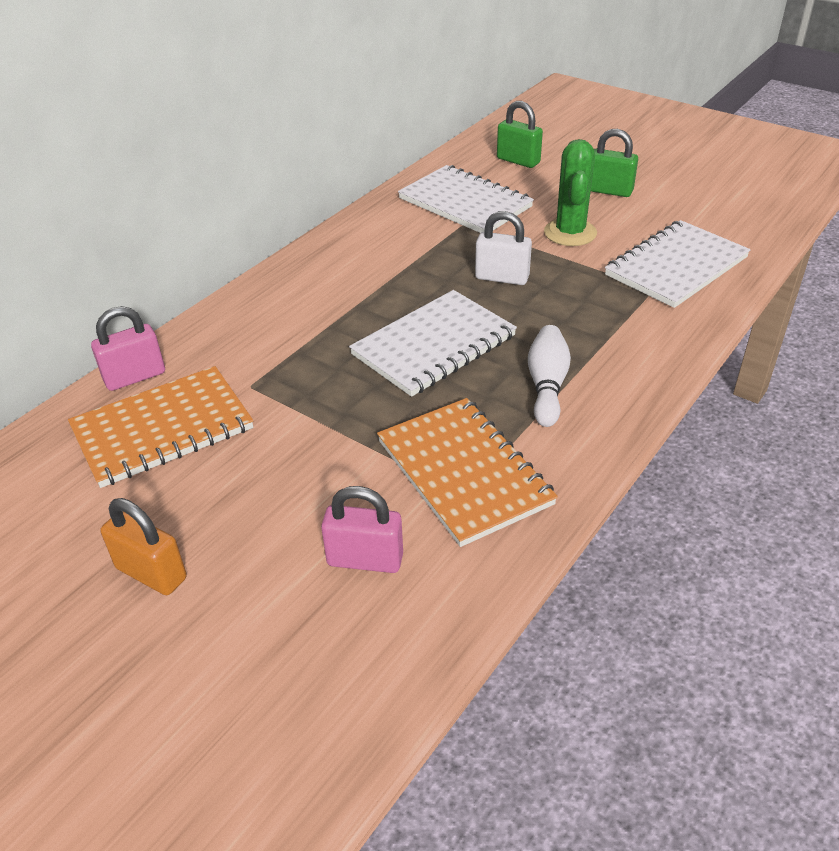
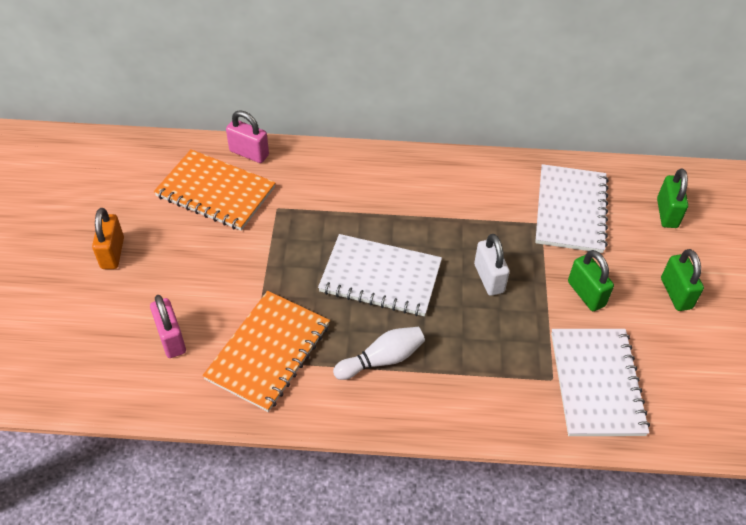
camera: 55 degrees right, 10 degrees up
(570, 233) = (586, 294): green cactus -> green padlock
(676, 266) = (597, 383): white notebook -> white notebook turned 75 degrees clockwise

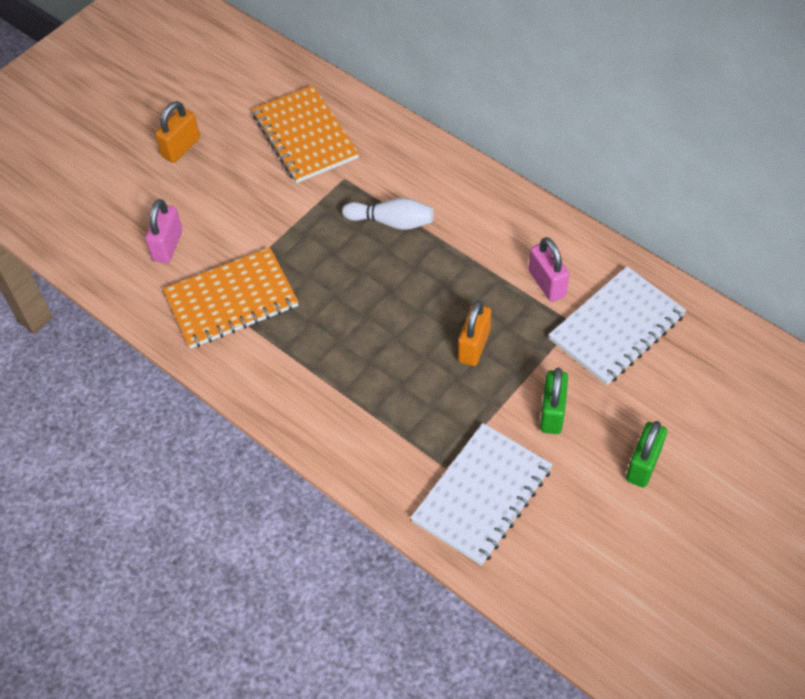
camera: 40 degrees right, 5 degrees up
(249, 153) = (363, 114): pink padlock -> pink padlock (547, 283)
(380, 277) = (377, 290): white notebook -> none
(382, 359) = (315, 361): white bowling pin -> white bowling pin (391, 222)
(489, 278) = (474, 346): white padlock -> orange padlock
(667, 213) = (716, 385): green padlock -> none

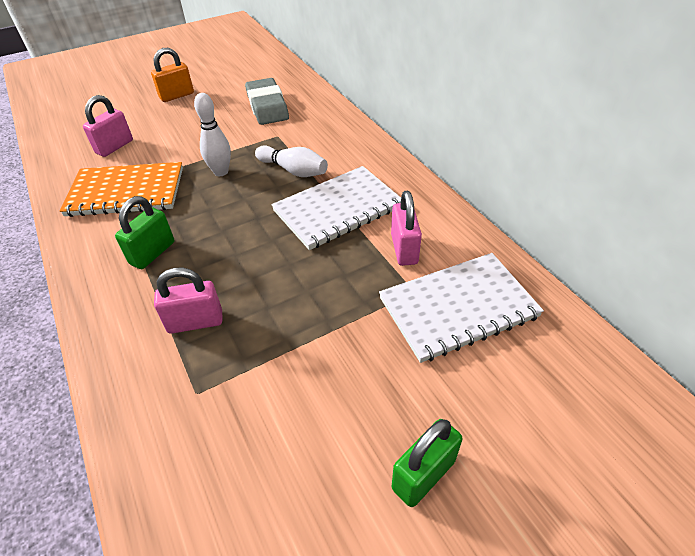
camera: 20 degrees right, 10 degrees down
(305, 136) = (267, 106): orange notebook -> grey eraser
(315, 245) = (221, 172): none -> white bowling pin
(404, 411) = (195, 322): none -> pink padlock
(474, 346) = (301, 283): orange padlock -> none
(482, 495) = (213, 440): white notebook -> white notebook (338, 209)
(552, 413) = (344, 373): green padlock -> green padlock (152, 253)

